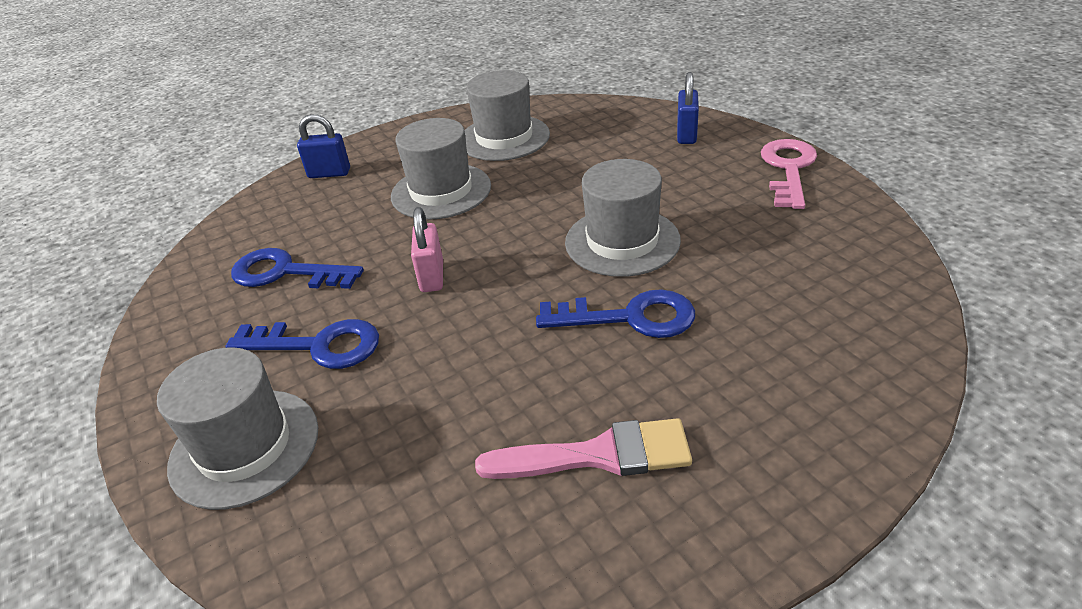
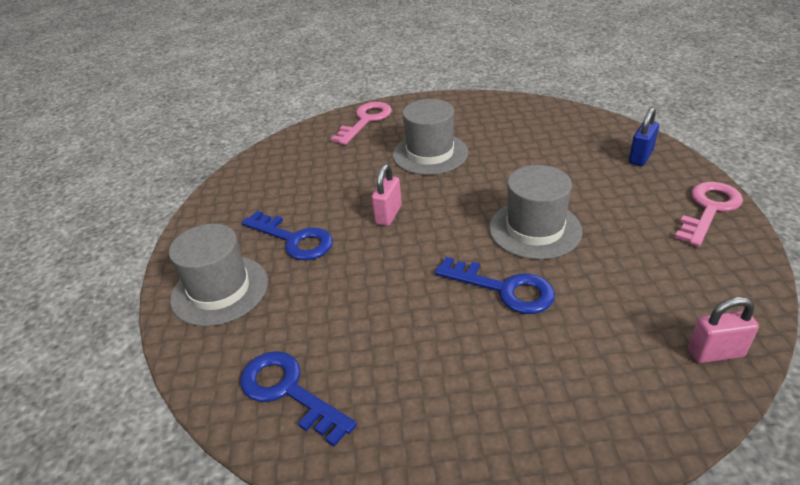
camera: 25 degrees right, 0 degrees up
(286, 272) = (302, 184): blue key -> blue key (288, 391)
(329, 173) = (365, 121): blue padlock -> pink key
(504, 138) = (497, 124): grey hat -> none
(598, 455) = (421, 379): pink brush -> none
(887, 309) = (715, 353): none -> pink padlock

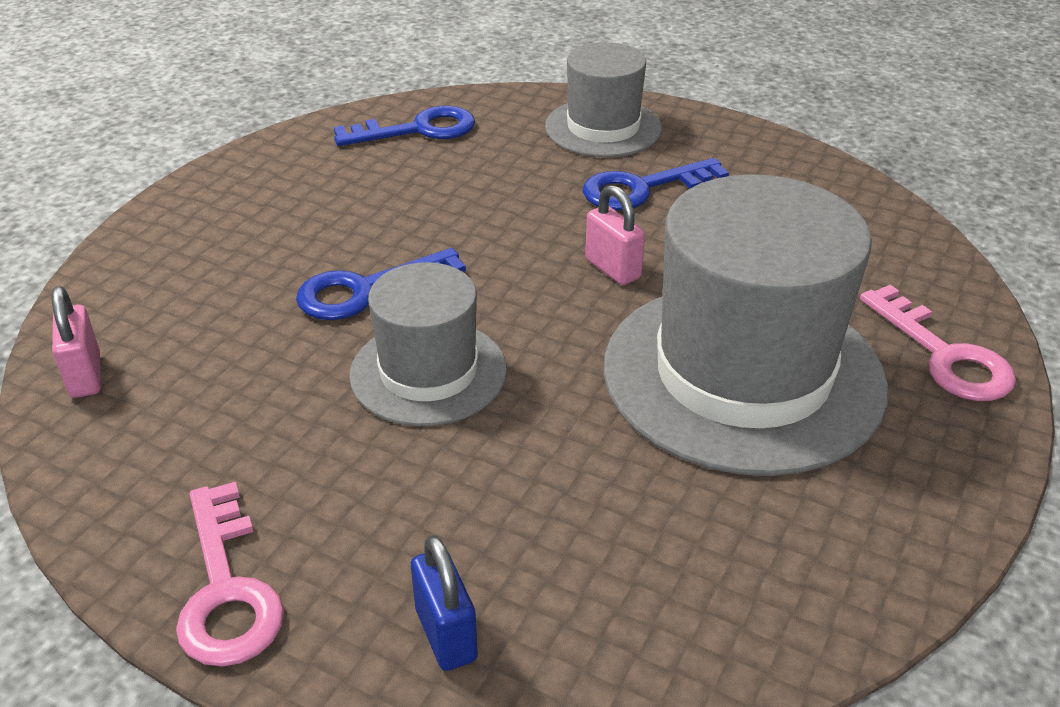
camera: 120 degrees right, 0 degrees up
(430, 154) = (743, 375): grey hat -> grey hat, size x1.78
(715, 353) = (85, 376): pink padlock -> pink padlock turned 45 degrees counterclockwise

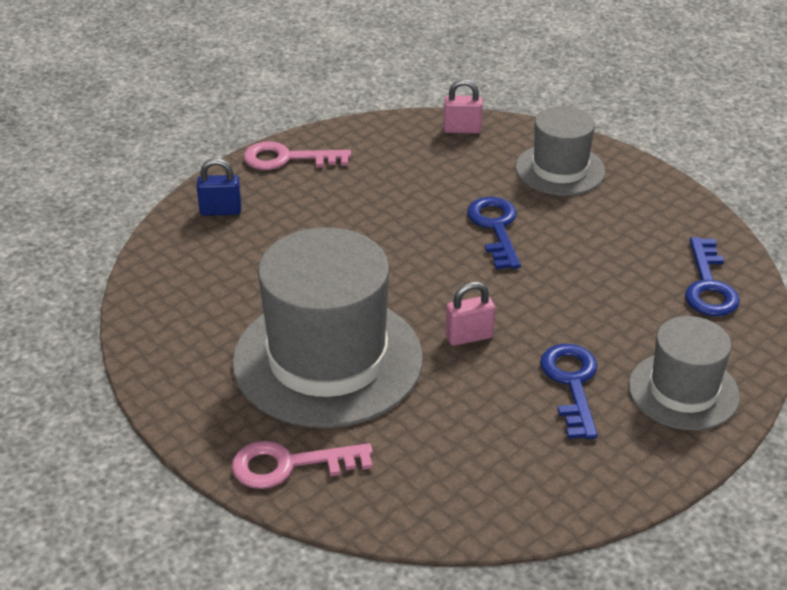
camera: 110 degrees right, 0 degrees up
(428, 372) = (402, 237): grey hat -> grey hat (560, 169)

